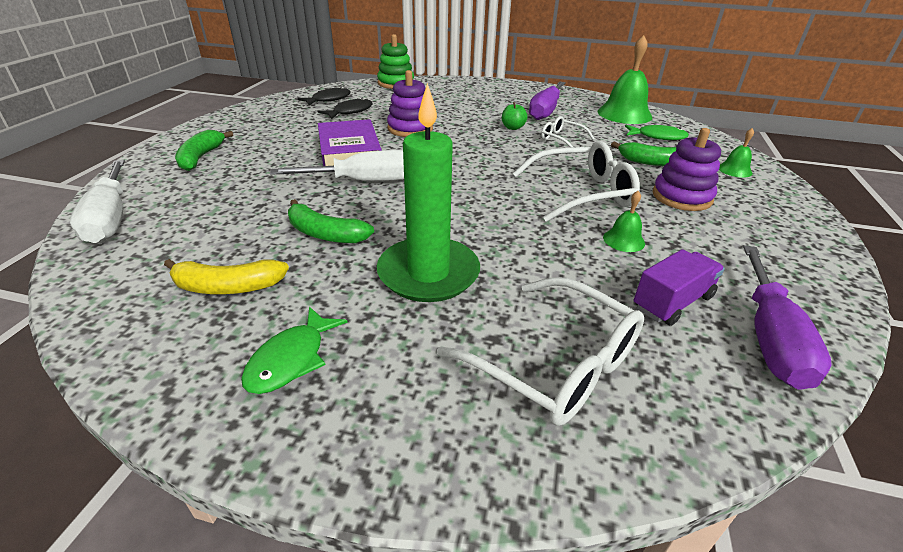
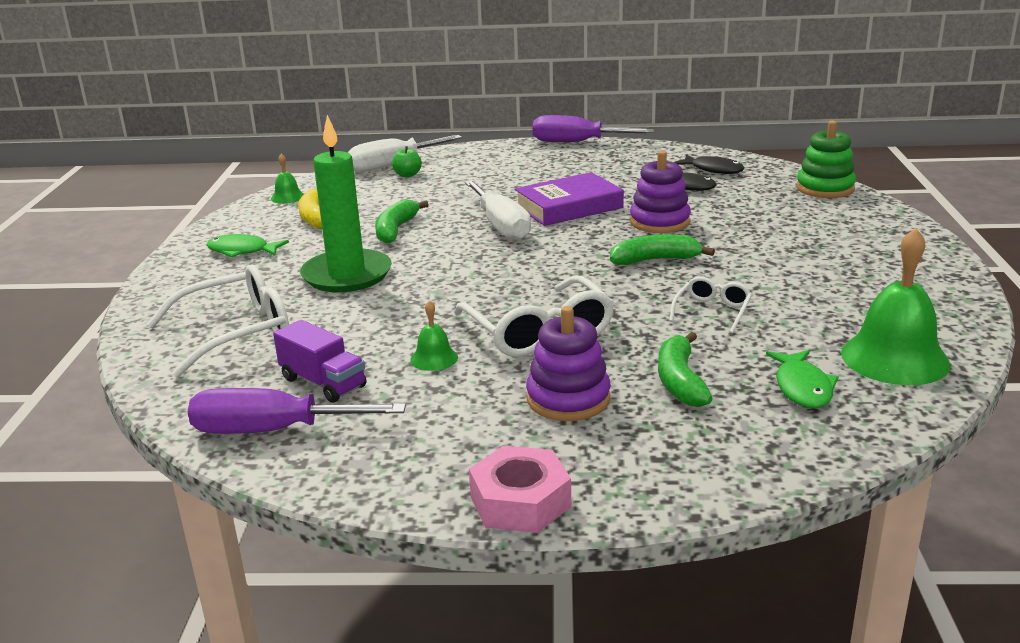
camera: 80 degrees right, 10 degrees down
(201, 157) = (510, 161): green banana -> green banana (655, 260)
(513, 128) = (725, 276): green apple -> green apple (407, 175)
(545, 111) = (827, 293): purple screwdriver -> purple screwdriver (576, 142)
(556, 364) = (237, 332): white glasses -> white glasses turned 150 degrees counterclockwise
(734, 170) = (705, 453): green bell -> green bell (287, 197)
(815, 229) = (520, 501): none -> pink nut

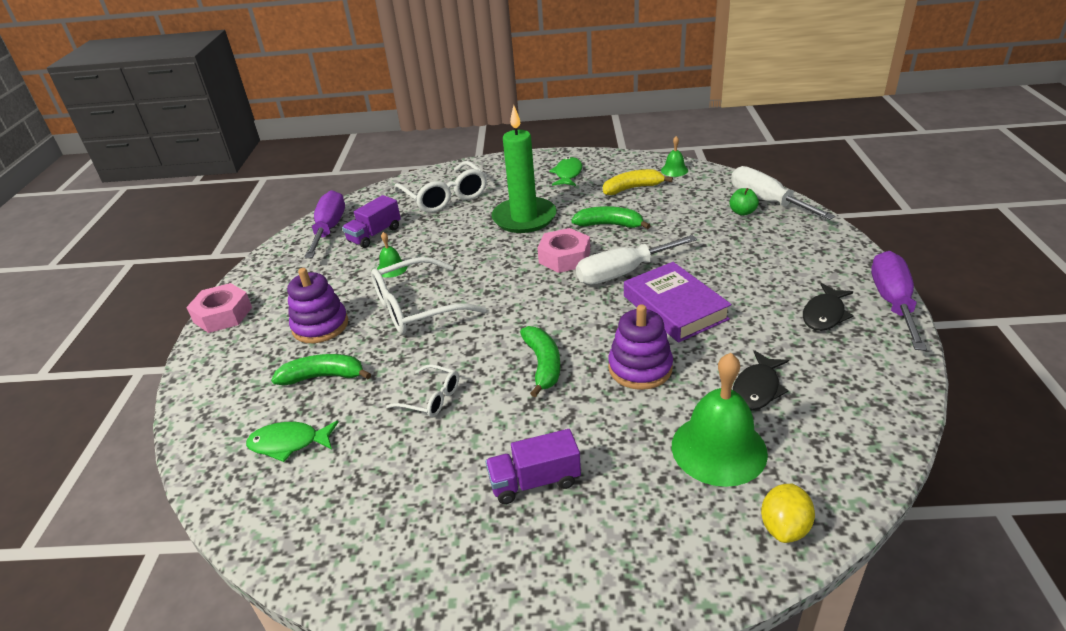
camera: 90 degrees right, 10 degrees up
(456, 252) = (564, 257): none -> pink nut
(713, 170) = (829, 416): black fish -> black fish (824, 314)
(812, 261) = (535, 481): none -> purple truck
(825, 188) = (784, 527): green stacking toy -> yellow lemon
(895, 358) = (313, 513): green bell -> green bell (719, 449)

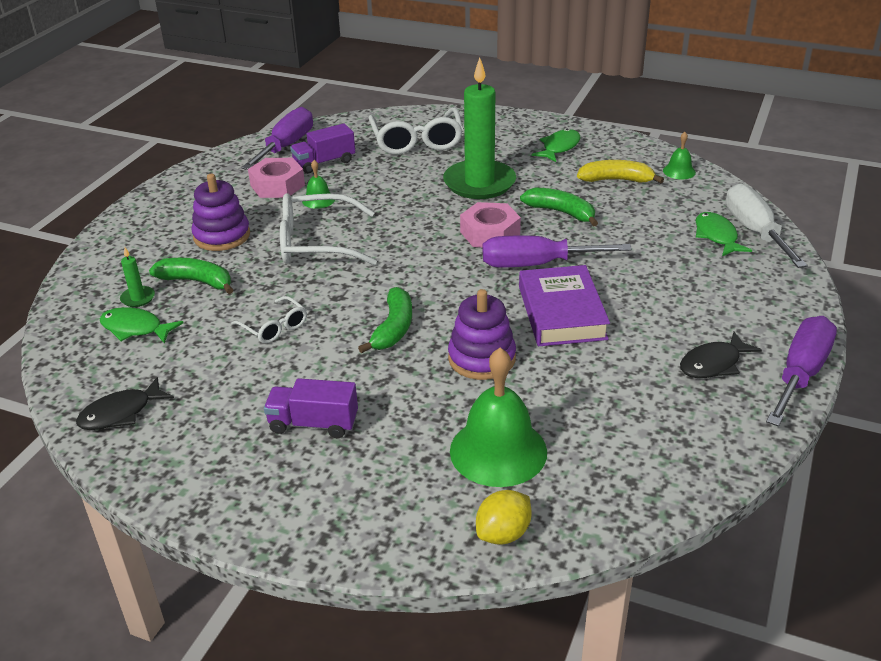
camera: 20 degrees right, 0 degrees up
(223, 315) = (147, 203): pink nut -> pink nut (277, 185)
(272, 411) = (138, 298): none -> green candle
(622, 273) = (536, 264): white screwdriver -> purple screwdriver
(742, 212) = (716, 236): green apple -> green fish
(757, 388) = (581, 411): black fish -> black fish (121, 413)

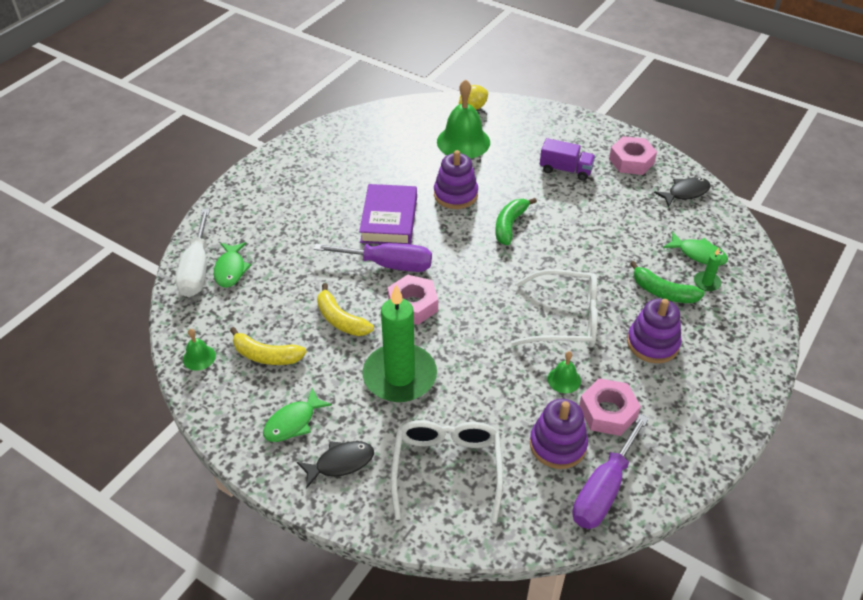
camera: 170 degrees left, 10 degrees up
(197, 458) = (631, 161): none -> pink nut
(274, 327) = (595, 239): white glasses -> none
(324, 163) = (558, 445): purple truck -> purple stacking toy
(561, 212) = (341, 319): green banana -> yellow banana
(713, 364) = (314, 170): black fish -> black fish (340, 463)
(801, 373) = (268, 157): purple screwdriver -> none

